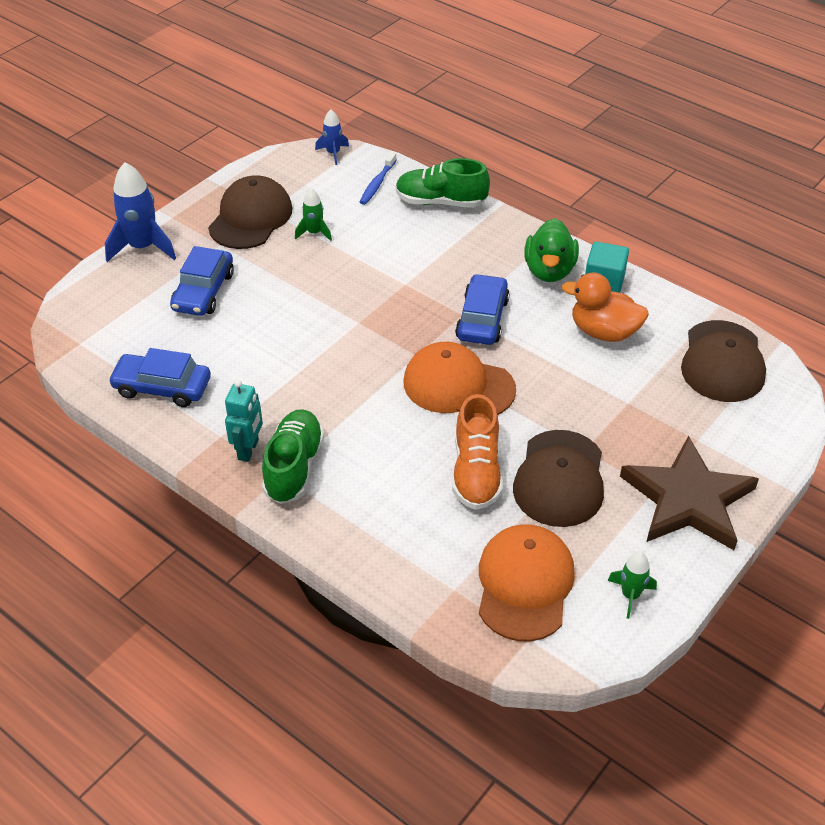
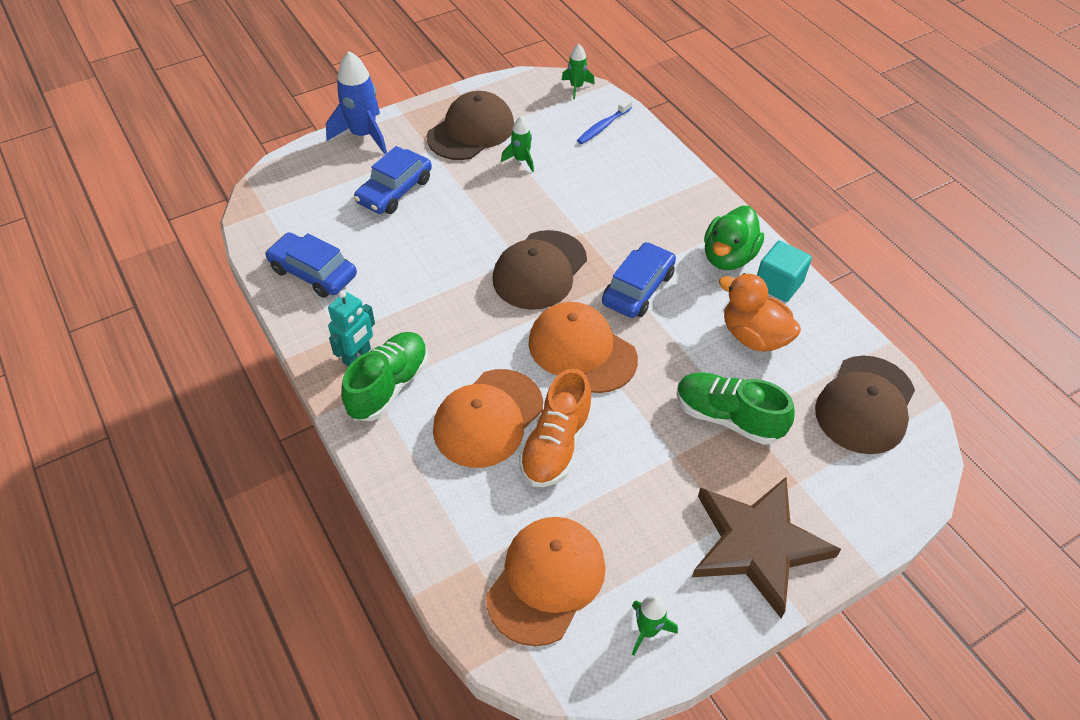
camera: 20 degrees right, 5 degrees up
(333, 153) = (576, 87): blue rocket -> green rocket
(402, 467) = (488, 418): none -> orange cap
(440, 202) = (654, 159): green shoe -> green shoe (728, 417)
(559, 479) = (635, 479): brown cap -> brown cap (539, 270)

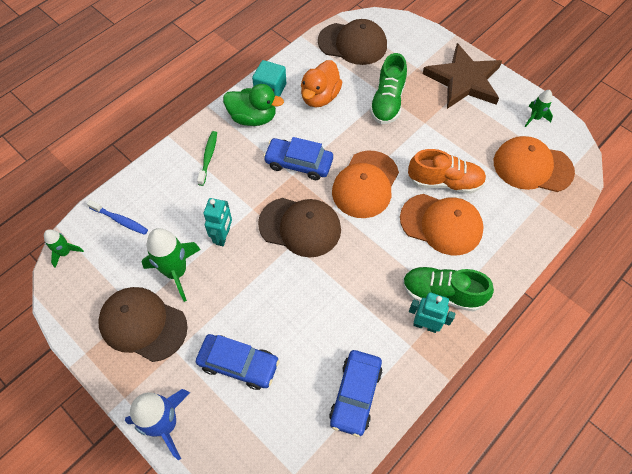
camera: 105 degrees left, 10 degrees up
(521, 160) = (176, 272): green rocket -> green rocket, size x1.83
(552, 202) = (223, 236): none -> turquoise robot
(672, 205) = (208, 157): none -> green toothbrush

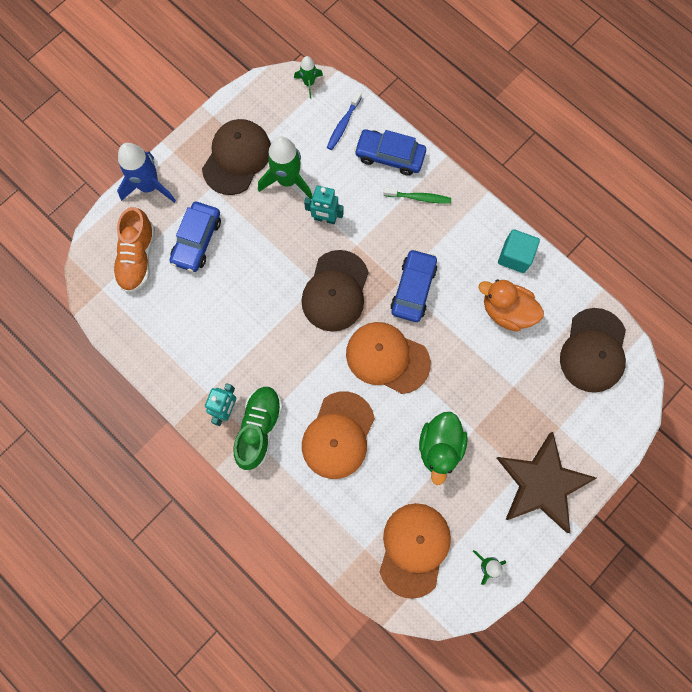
camera: 90 degrees right, 15 degrees up
(253, 118) = (473, 239): green duck -> green duck (440, 447)
(355, 394) = (164, 340): blue car -> blue car (390, 156)
(387, 102) = (502, 388): green shoe -> none
(444, 182) = (391, 444): orange shoe -> orange shoe (138, 257)

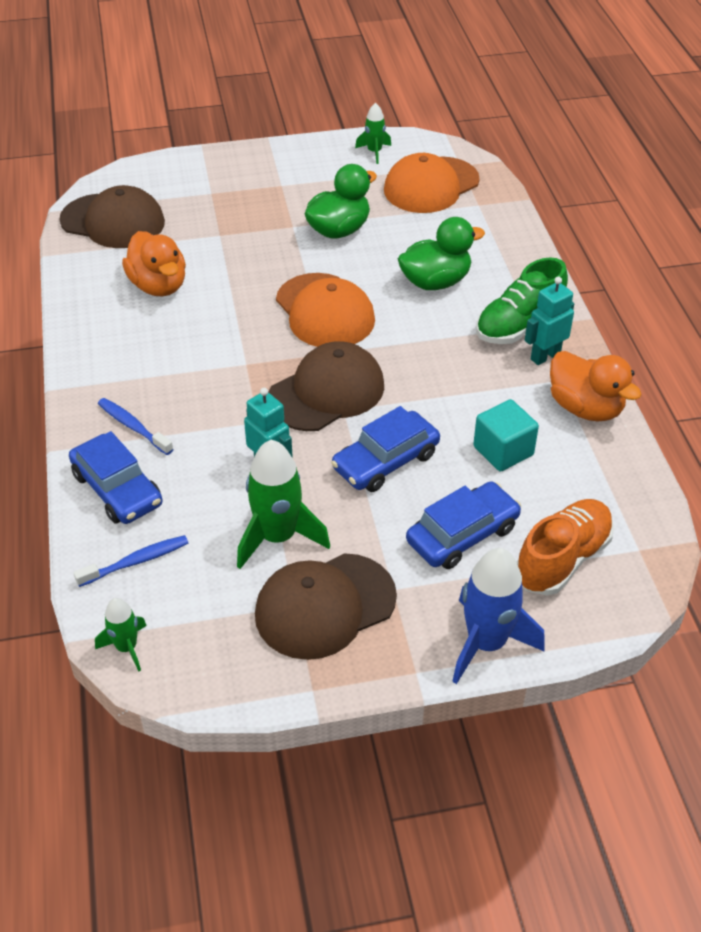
camera: 145 degrees left, 30 degrees down
(179, 378) = (585, 408): none -> orange duck
(338, 435) = (435, 282): orange cap -> green duck
(413, 289) = (235, 350): blue car -> blue car (385, 461)
(419, 198) = (133, 426): green toothbrush -> blue toothbrush
(515, 256) = (94, 321): turquoise cube -> turquoise cube (503, 451)
(542, 483) = (270, 171): brown star -> none
(593, 350) = (113, 221): brown cap -> brown cap turned 60 degrees clockwise

